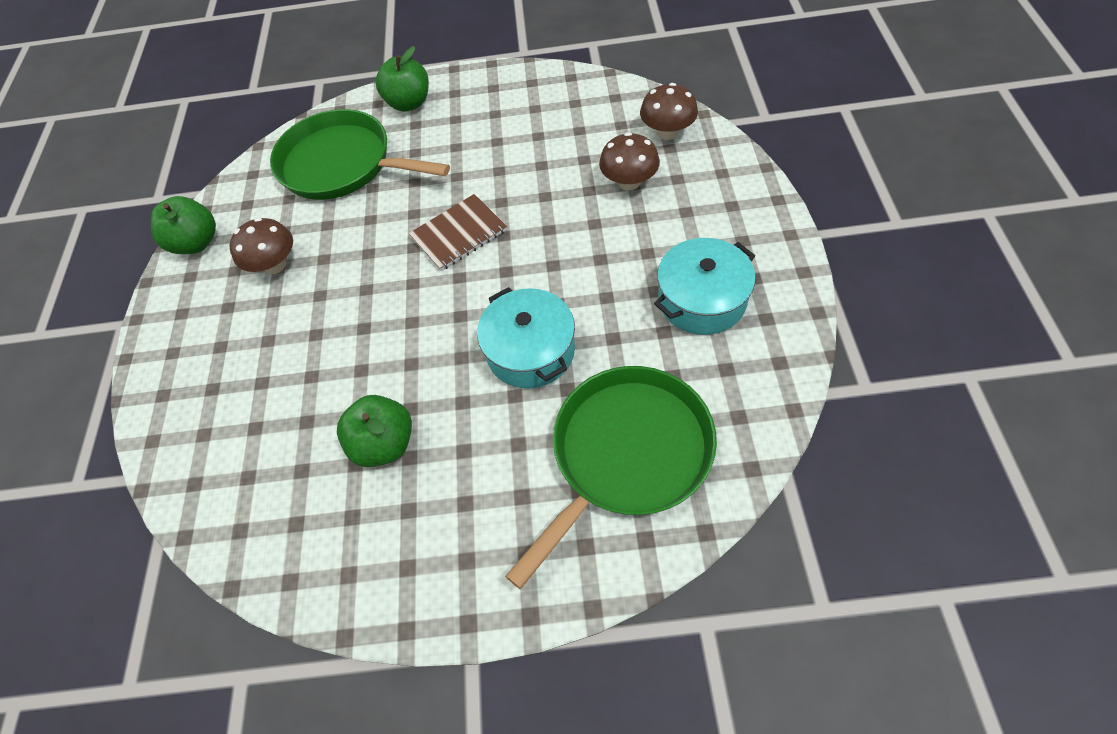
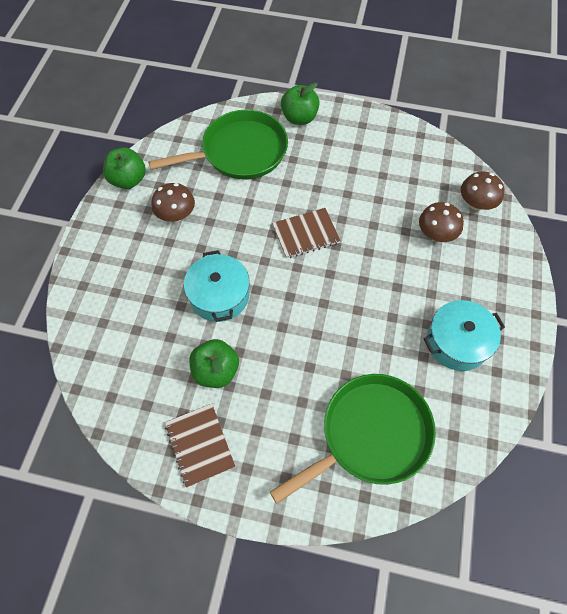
camera: 10 degrees right, 5 degrees up
(342, 164) = (240, 152): green pan -> green pan turned 120 degrees clockwise
(389, 551) = (200, 445): none -> brown notebook
(530, 351) = (329, 338): turquoise pot -> turquoise pot (219, 295)

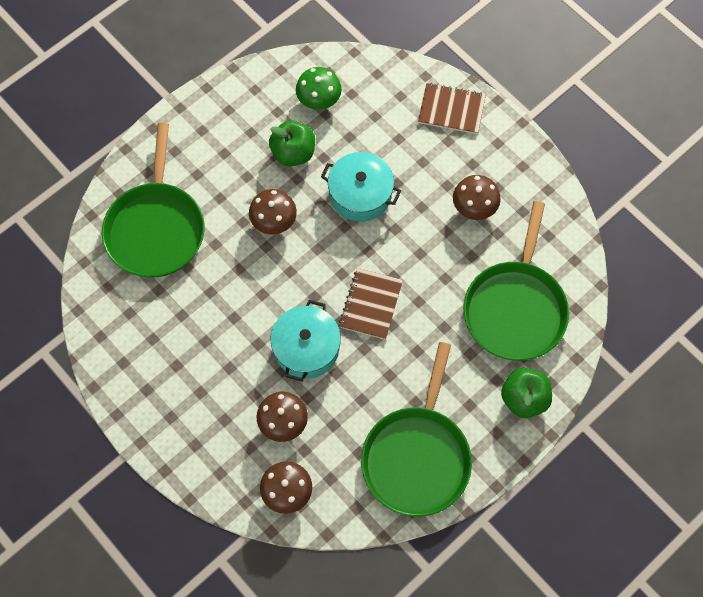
camera: 125 degrees right, 5 degrees up
(128, 180) = (547, 188): green apple -> none
(147, 385) = (319, 100): none -> green mushroom
(200, 445) = (243, 110): brown notebook -> brown notebook (451, 110)
(291, 343) = (274, 221): none -> brown mushroom
(386, 149) = (417, 457): none -> green pan
(457, 342) = (171, 352): turquoise pot -> turquoise pot (306, 348)

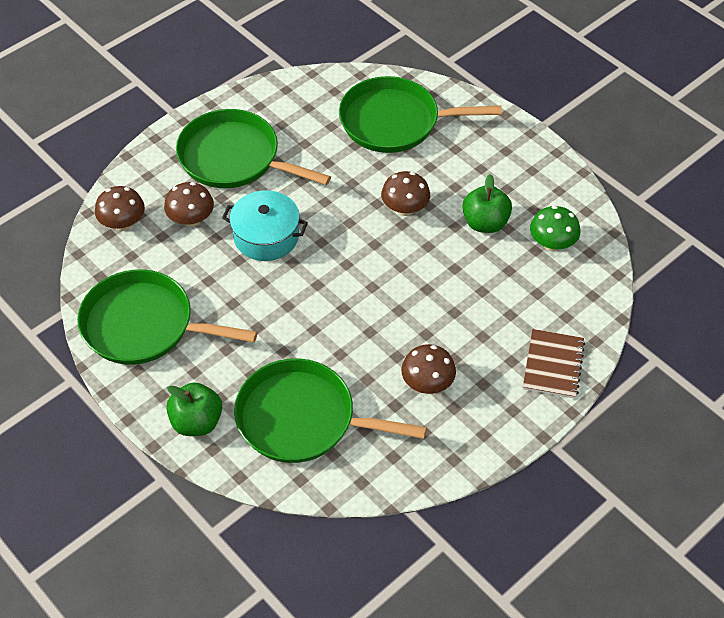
camera: 90 degrees right, 15 degrees down
(199, 385) = (234, 158): none -> green pan
(360, 194) = (439, 280): turquoise pot -> none
(371, 304) = (311, 288): brown notebook -> none

